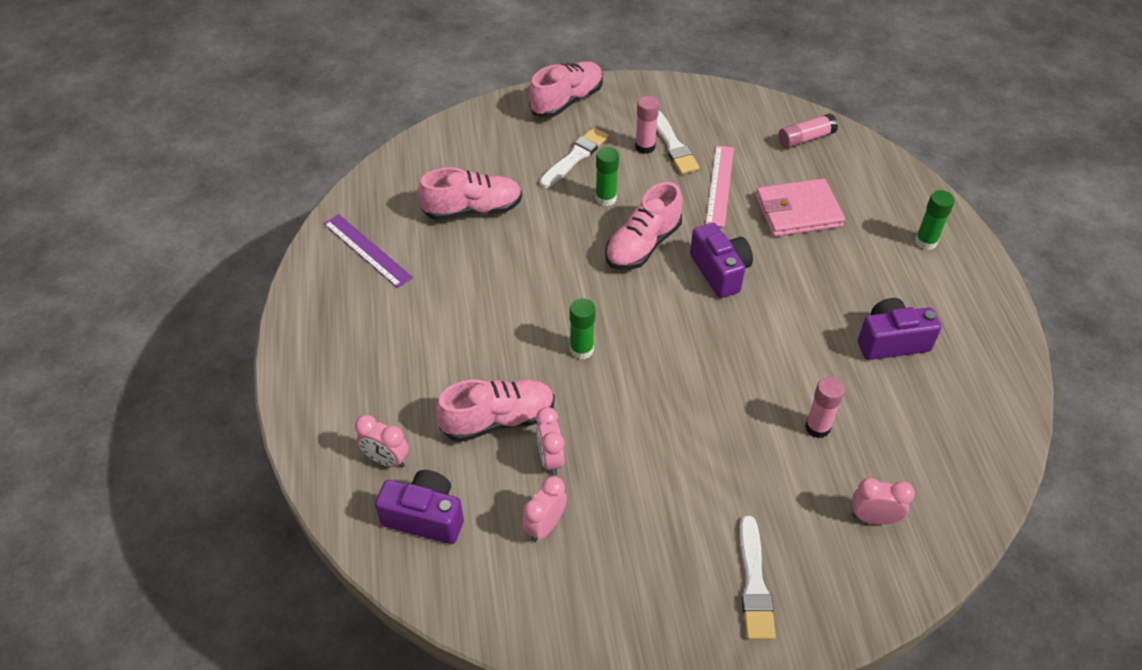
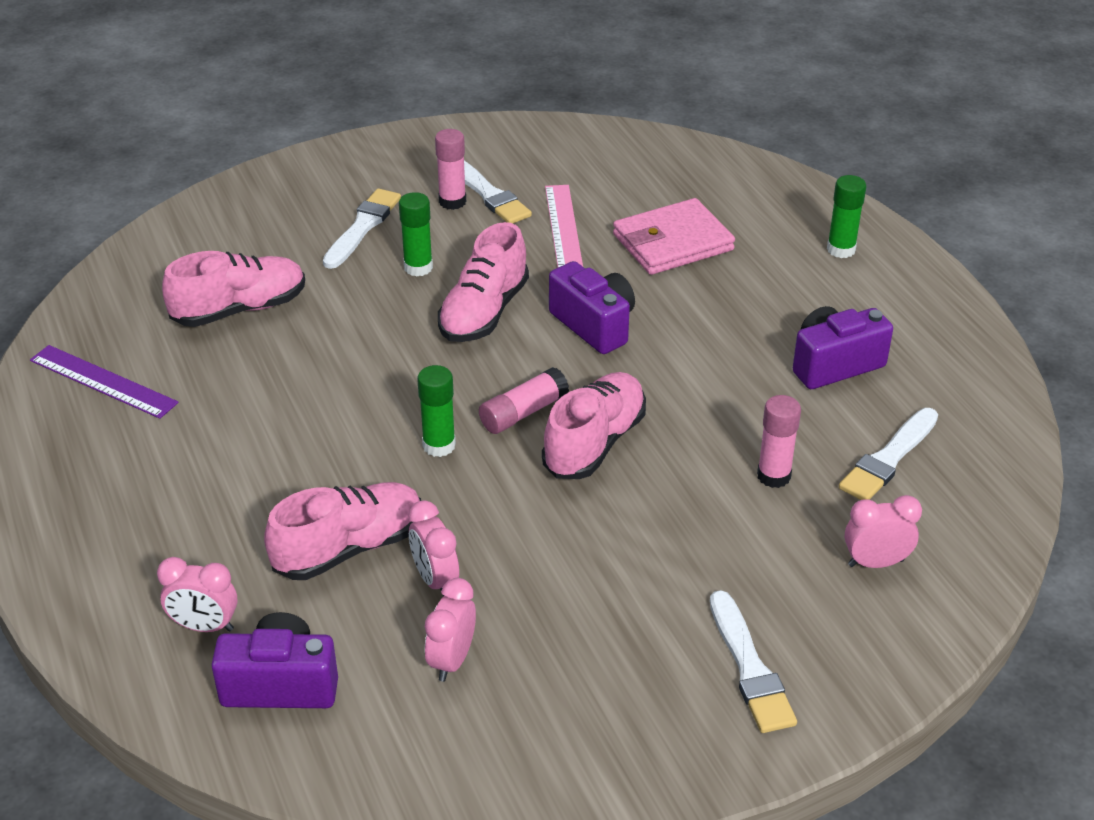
camera: 15 degrees left, 10 degrees down
(566, 101) = (331, 166): pink shoe -> pink shoe (594, 443)
(805, 138) = (656, 161): pink glue stick -> pink glue stick (523, 413)
(909, 431) = (888, 458): none -> white brush

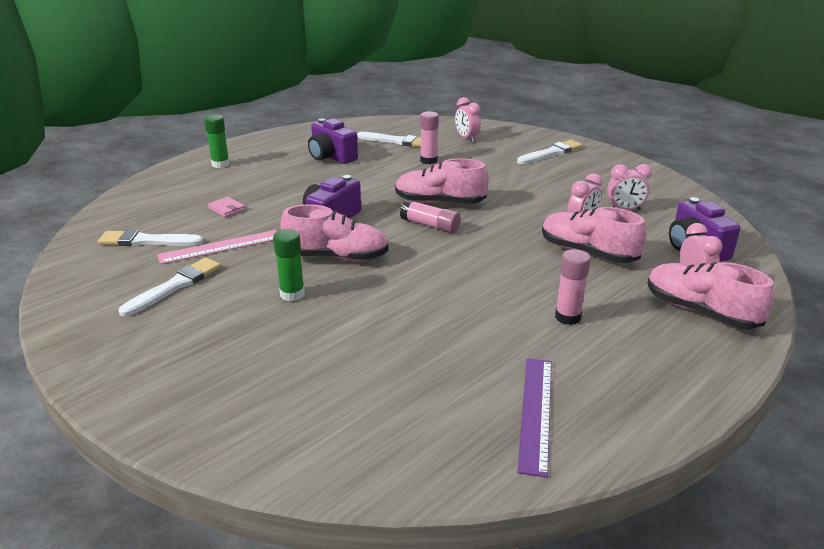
camera: 110 degrees left, 10 degrees down
(239, 309) = (391, 367): pink shoe -> pink shoe (700, 311)
(362, 227) = (241, 336): white brush -> white brush (147, 241)
(439, 445) = (480, 244): green glue stick -> none
(452, 202) = (189, 300): pink glue stick -> pink glue stick (567, 317)
(672, 242) = (226, 209): pink wallet -> pink wallet, size x0.44

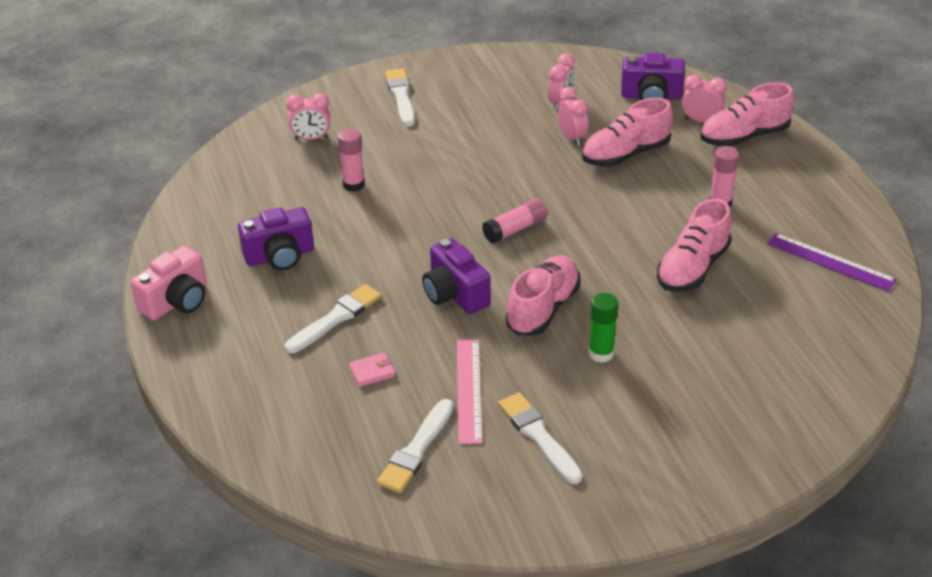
camera: 65 degrees left, 10 degrees up
(220, 164) = (225, 358): green glue stick -> none
(267, 141) = (177, 301): none -> pink camera
(396, 141) = (274, 192): white brush -> white brush (336, 318)
(439, 202) = (467, 208): pink shoe -> pink shoe (692, 268)

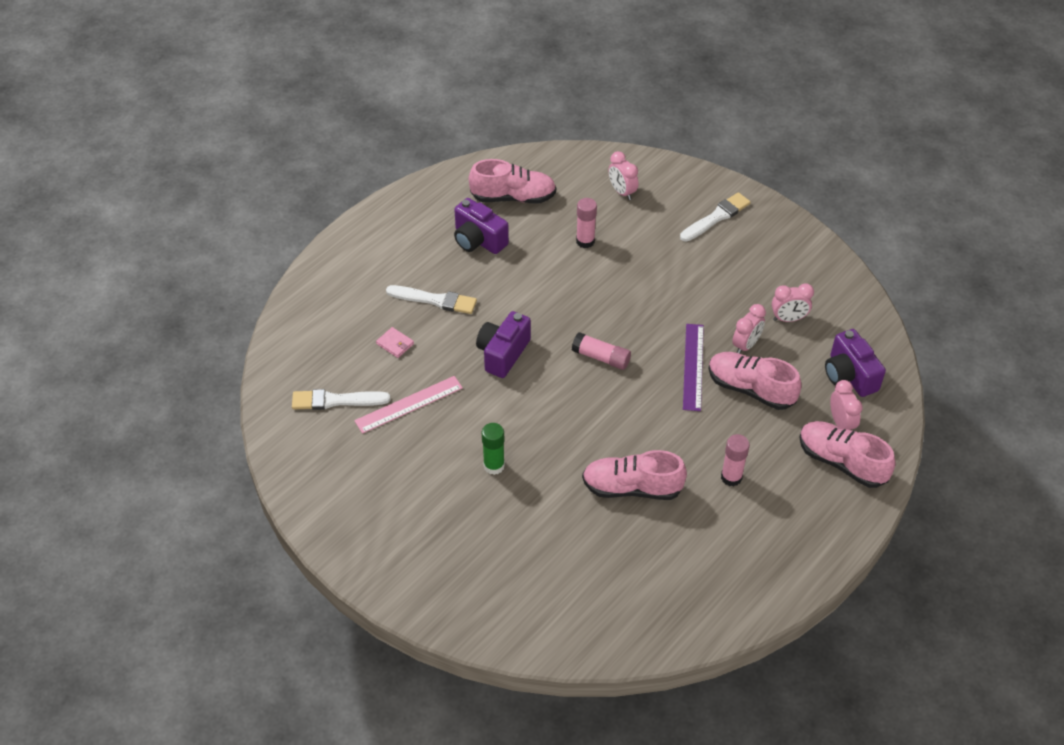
camera: 60 degrees right, 10 degrees up
(177, 301) = (399, 212): pink camera -> none
(538, 436) = (387, 462): white brush -> none
(543, 308) = (521, 411): pink shoe -> pink shoe (513, 197)
(830, 262) = (706, 581): purple ruler -> purple ruler (693, 366)

